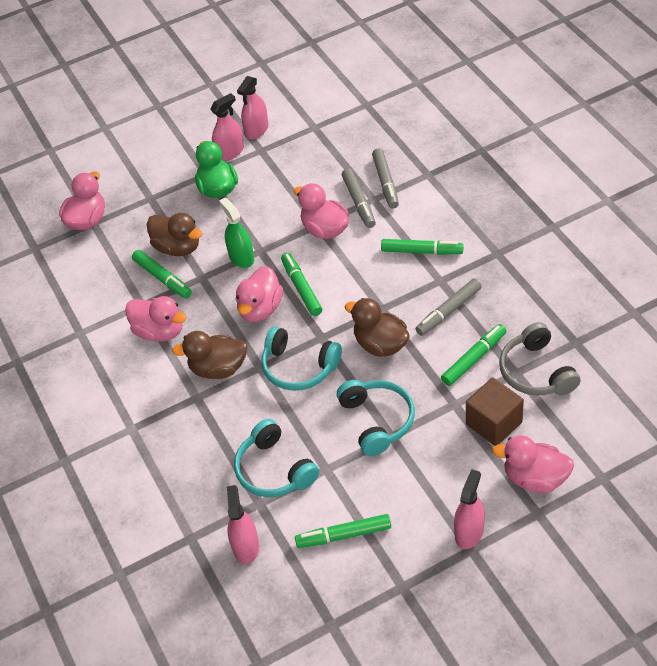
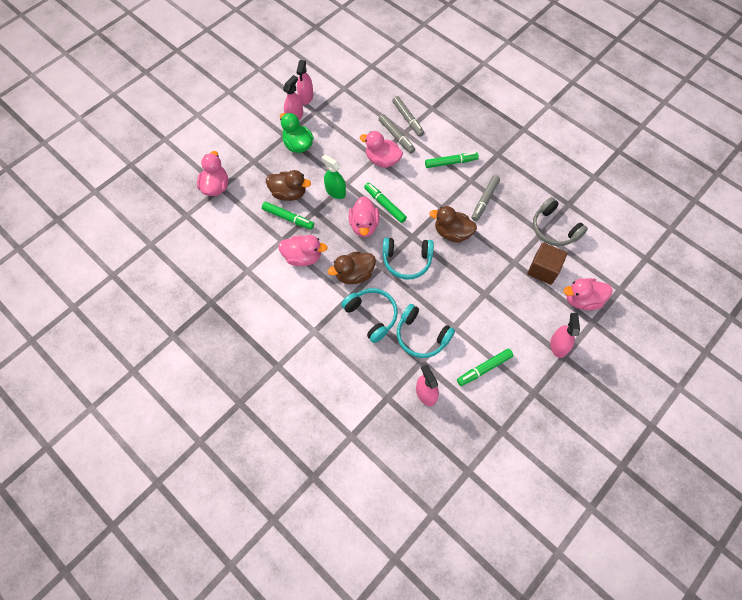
camera: 25 degrees left, 15 degrees up
(377, 421) = (472, 285): turquoise headphones -> turquoise headphones (372, 315)
(474, 359) = (513, 229): green marker -> none

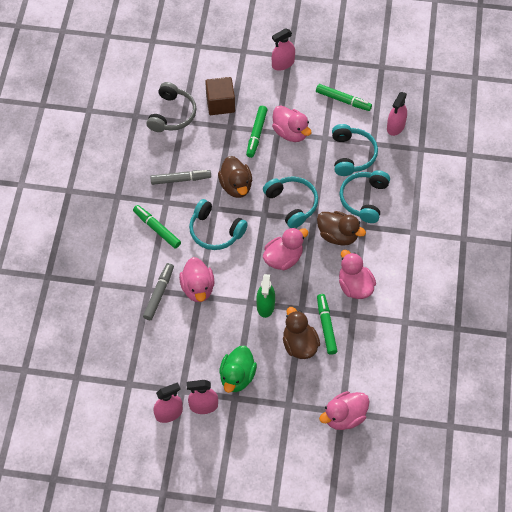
camera: 125 degrees left, 5 degrees down
(385, 205) = (248, 255): green marker -> green marker (256, 134)
(408, 119) = (128, 296): grey marker -> none
(421, 196) = (215, 231): none -> turquoise headphones
(582, 300) = (228, 66): pink duck -> pink duck (290, 132)

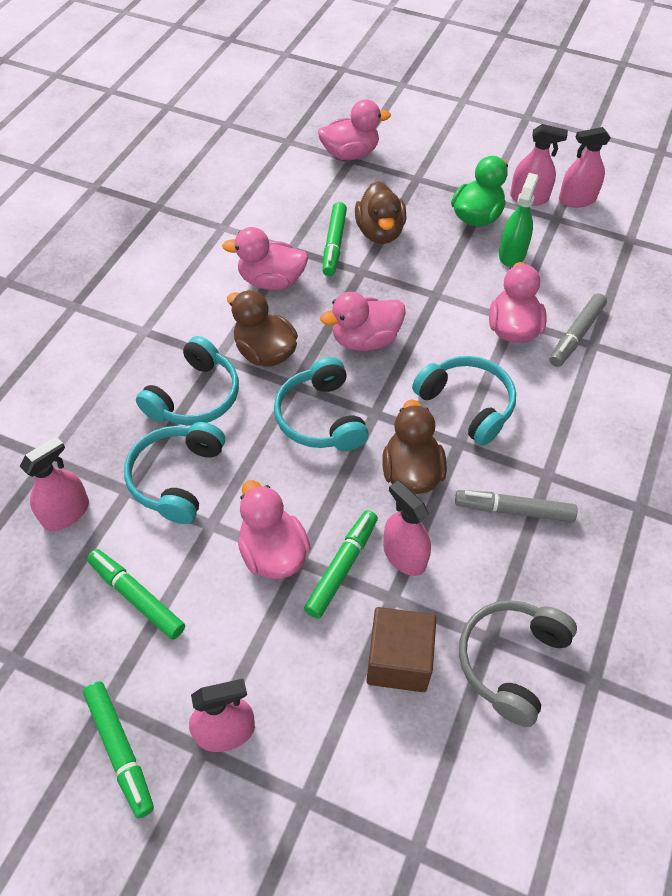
camera: 165 degrees left, 5 degrees down
(157, 229) = (569, 432): green marker -> green marker (120, 750)
(229, 146) = (404, 555): none -> pink spray bottle
(265, 306) = (413, 285): green spray bottle -> green spray bottle (512, 254)
(355, 286) = (271, 281): pink duck -> pink duck turned 105 degrees clockwise

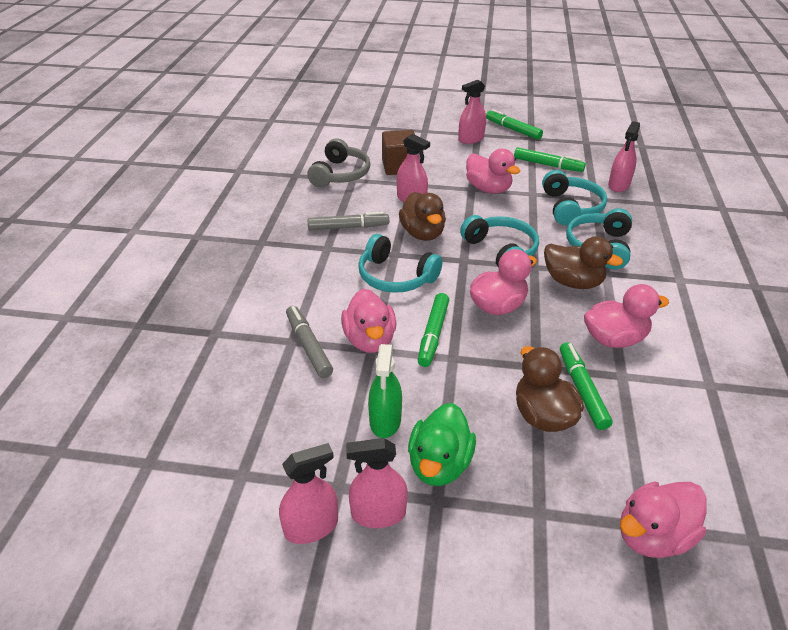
camera: 165 degrees right, 15 degrees down
(342, 567) = (445, 190): green marker -> green marker (433, 334)
(576, 335) = (308, 346): grey marker -> grey marker turned 45 degrees counterclockwise

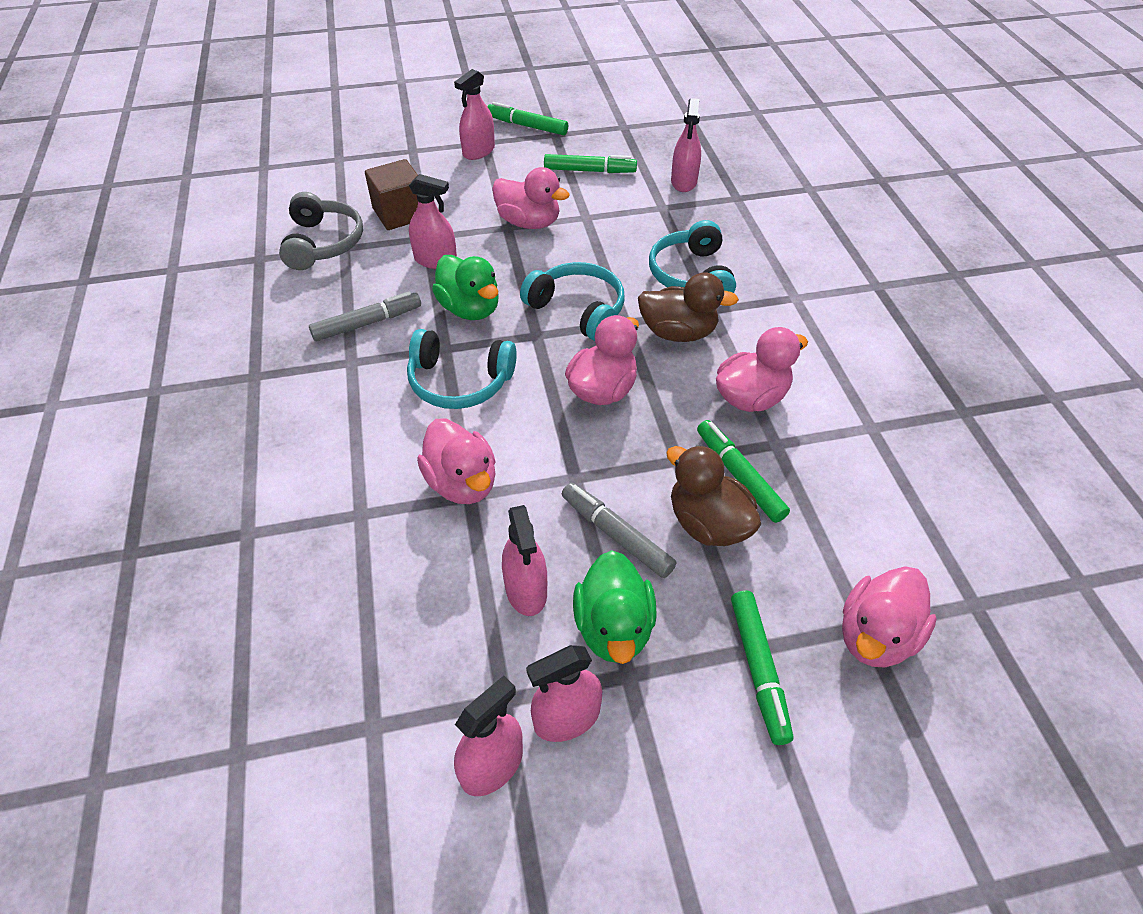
camera: 20 degrees left, 10 degrees up
(308, 346) = (385, 515): grey marker -> grey marker (616, 535)
(385, 420) = (526, 590): green spray bottle -> pink spray bottle
(422, 234) = (470, 309): brown duck -> green duck
(433, 334) = (539, 451): green marker -> green marker (758, 669)
(571, 207) = (639, 227): turquoise headphones -> none

